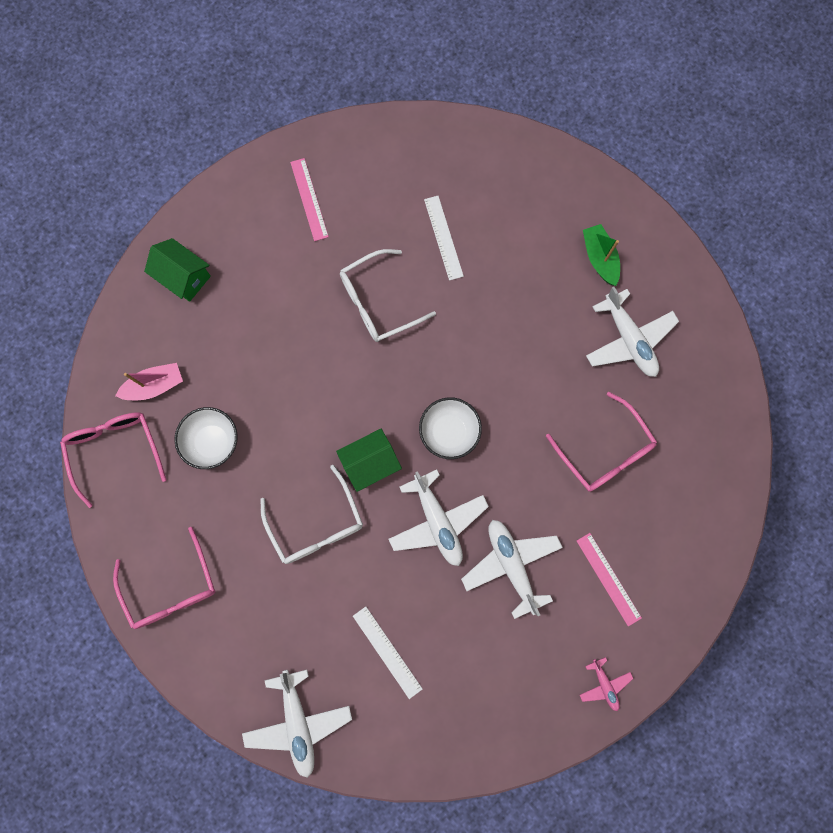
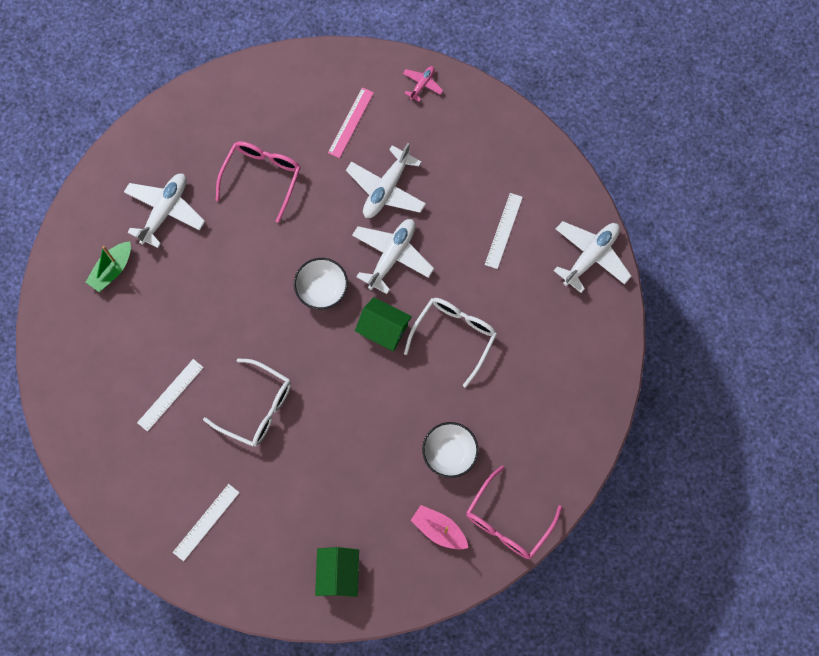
camera: 125 degrees left, 5 degrees down
(171, 587) = (570, 405): pink glasses -> none
(309, 199) = (206, 522): pink ruler -> white ruler

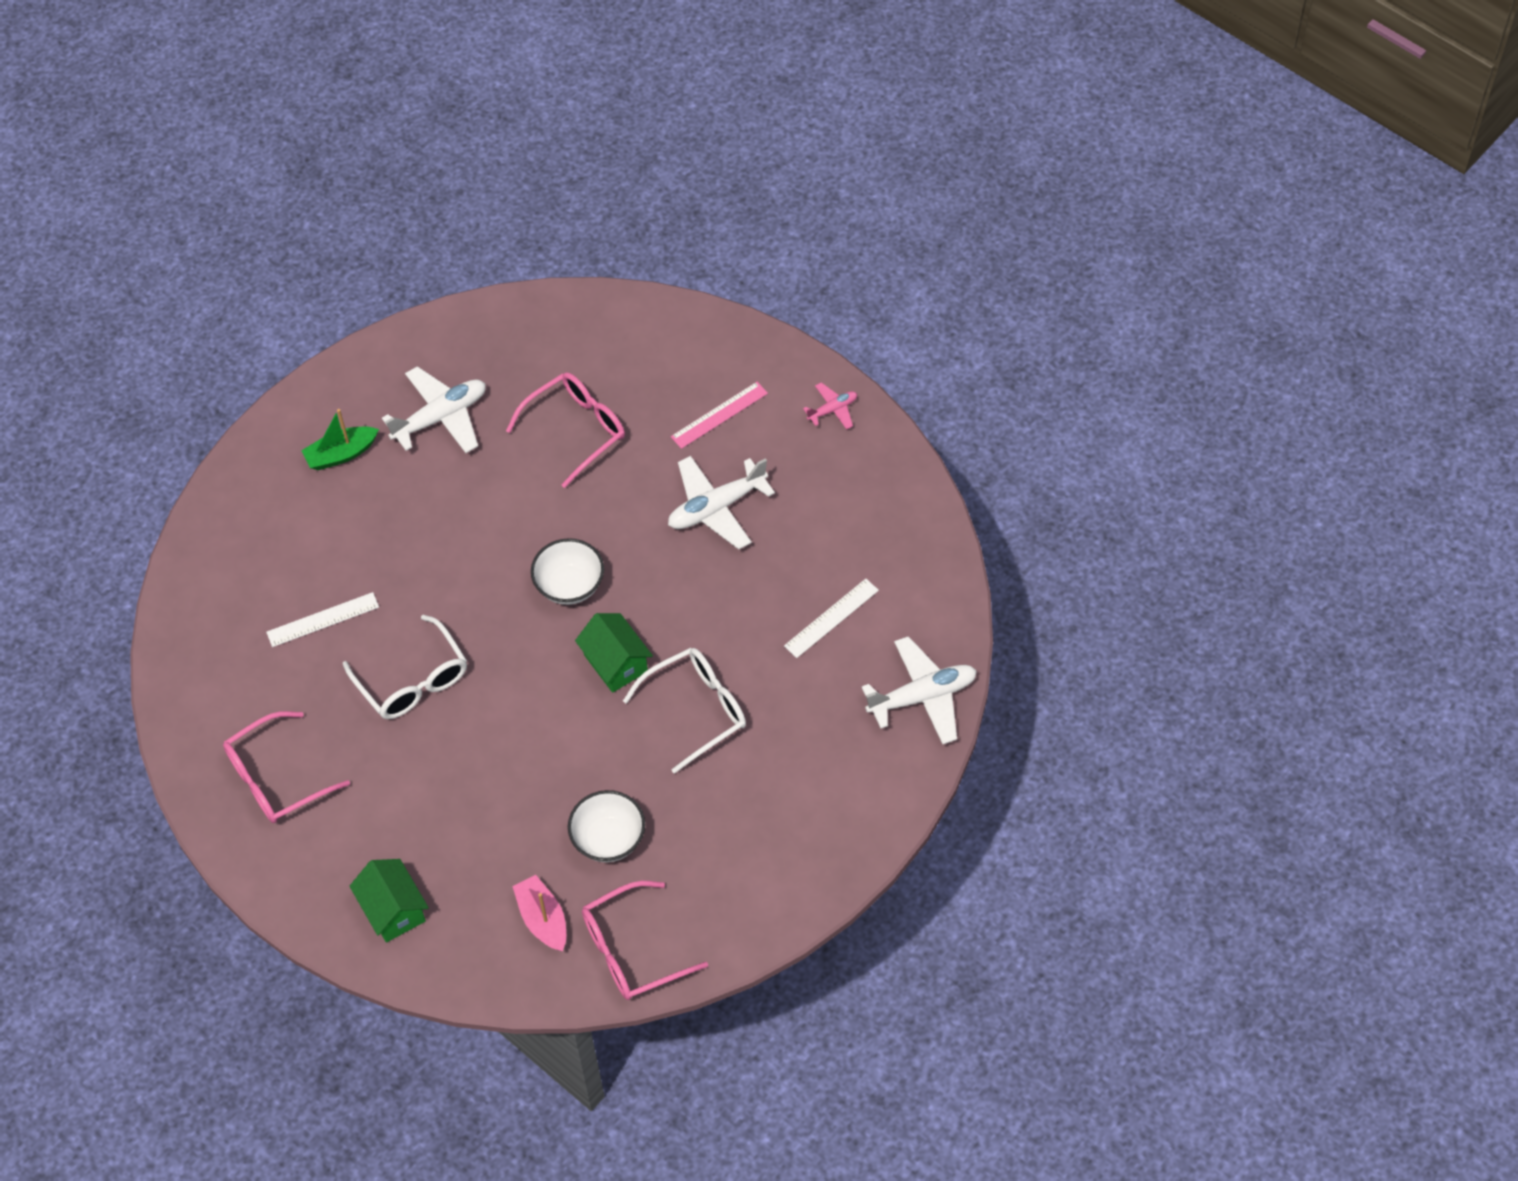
camera: 30 degrees right, 15 degrees down
(206, 522) = (277, 778): white ruler -> pink glasses
(338, 574) = (393, 910): green house -> green house turned 60 degrees counterclockwise
(392, 256) = (676, 586): white plane -> none

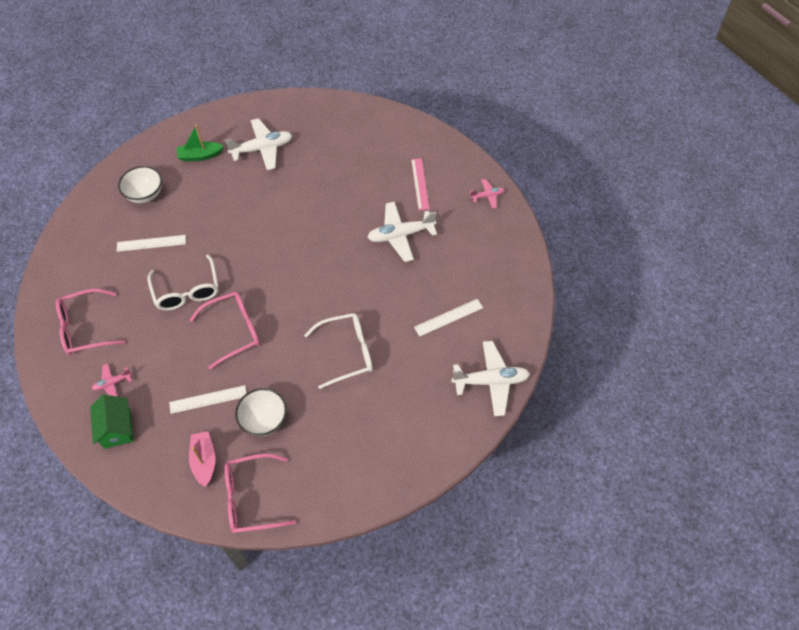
camera: 15 degrees right, 0 degrees up
(357, 848) = (112, 383): none -> pink plane
(513, 832) = (208, 399): none -> white ruler
(570, 586) = (299, 259): white bowl -> white bowl (145, 194)
(575, 430) = (334, 173): pink glasses -> pink glasses (233, 331)
(615, 663) = (309, 311): green house -> none
(719, 415) = (420, 184): pink ruler -> pink ruler turned 75 degrees counterclockwise

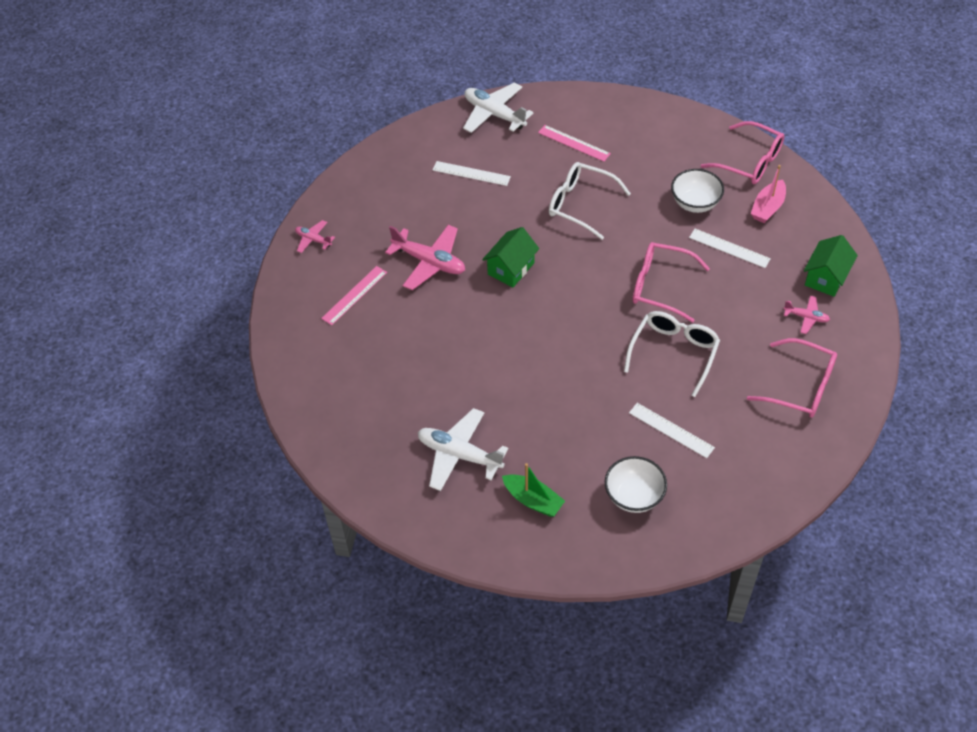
camera: 135 degrees left, 5 degrees down
(345, 269) = (511, 268): none -> green house
(401, 235) = (429, 262): white plane -> pink plane
(405, 403) = (574, 143): none -> pink ruler

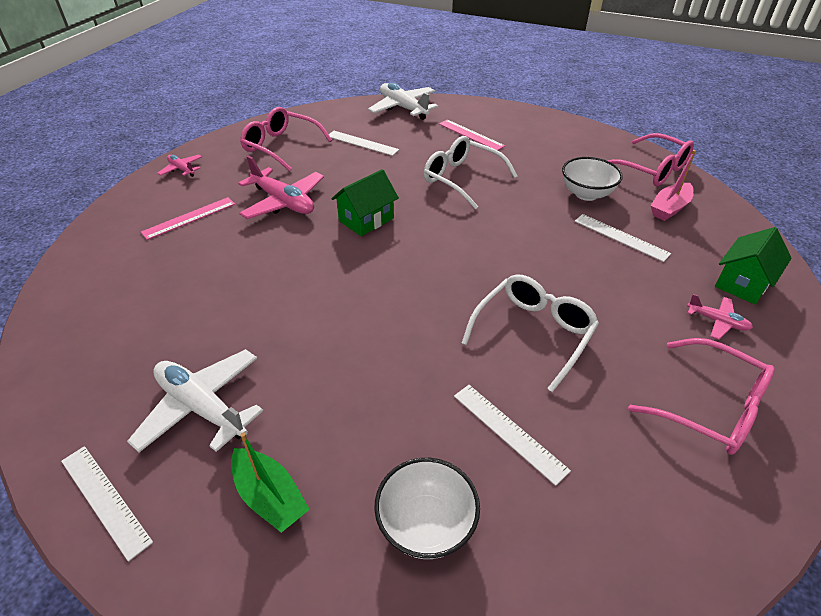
camera: 10 degrees right, 10 degrees down
(431, 523) = (105, 500): none -> white ruler
(661, 286) = (532, 261): pink glasses -> pink glasses (281, 146)

